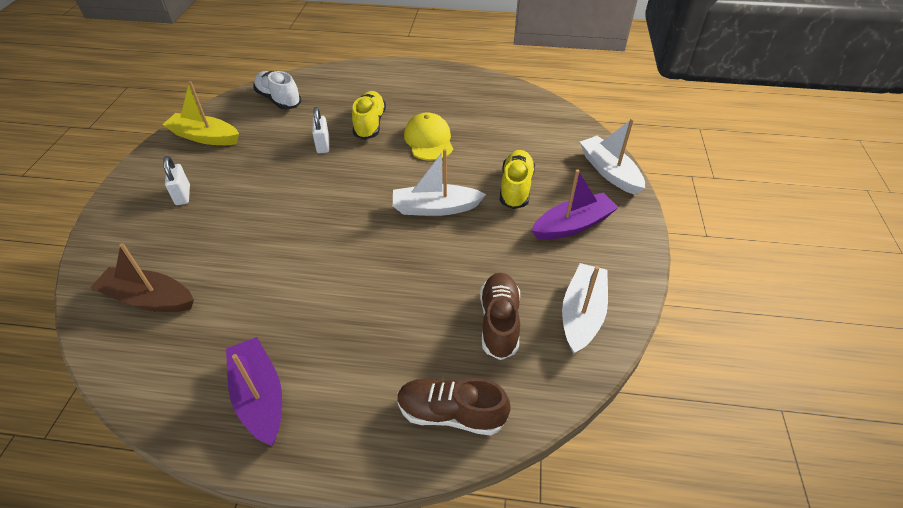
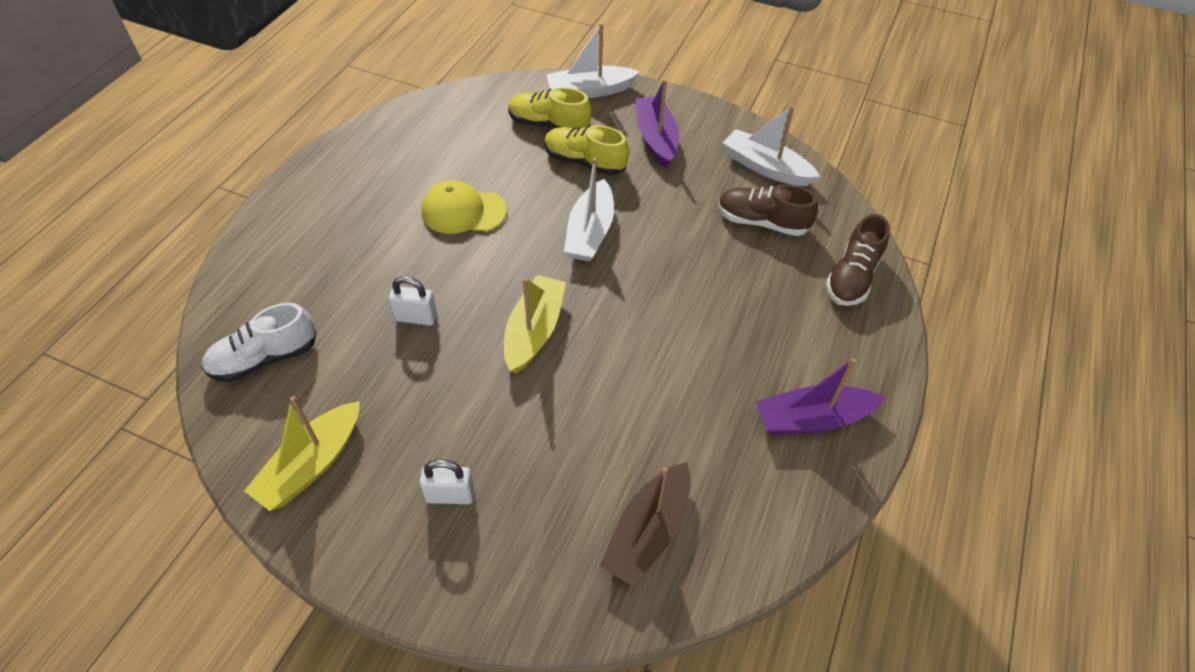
camera: 75 degrees left, 5 degrees up
(324, 201) = (534, 331): none -> yellow boat
(370, 124) = (395, 261): yellow shoe -> yellow shoe (549, 125)

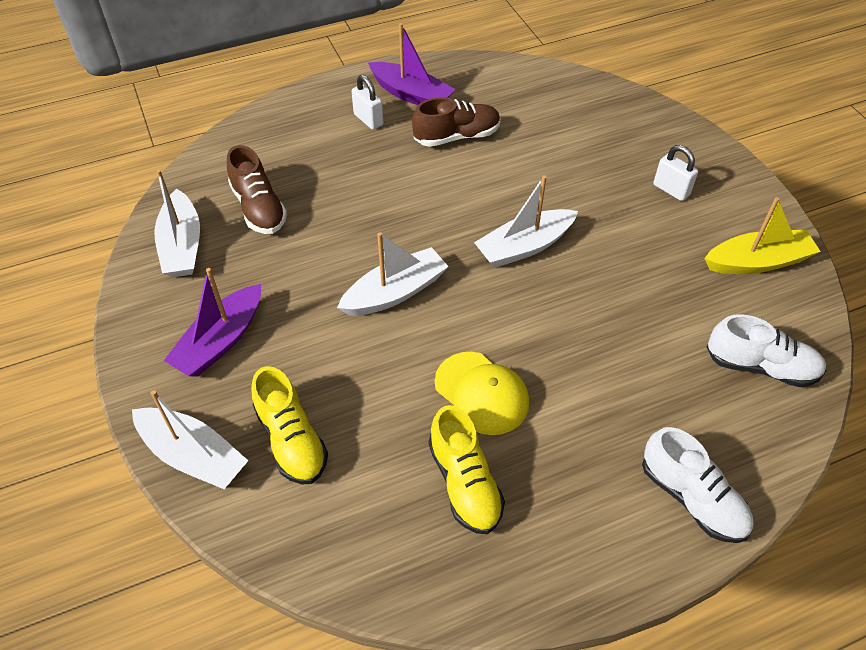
camera: 135 degrees left, 0 degrees up
(276, 238) = (692, 498): none -> white shoe
(416, 317) = (608, 317): white padlock -> white padlock (368, 120)
(534, 331) = (524, 247): yellow boat -> white boat
(584, 162) = (314, 365): yellow shoe -> yellow shoe (464, 483)
(648, 532) = (568, 109): brown boat -> none
(852, 277) = (265, 136): brown shoe -> brown shoe (457, 136)

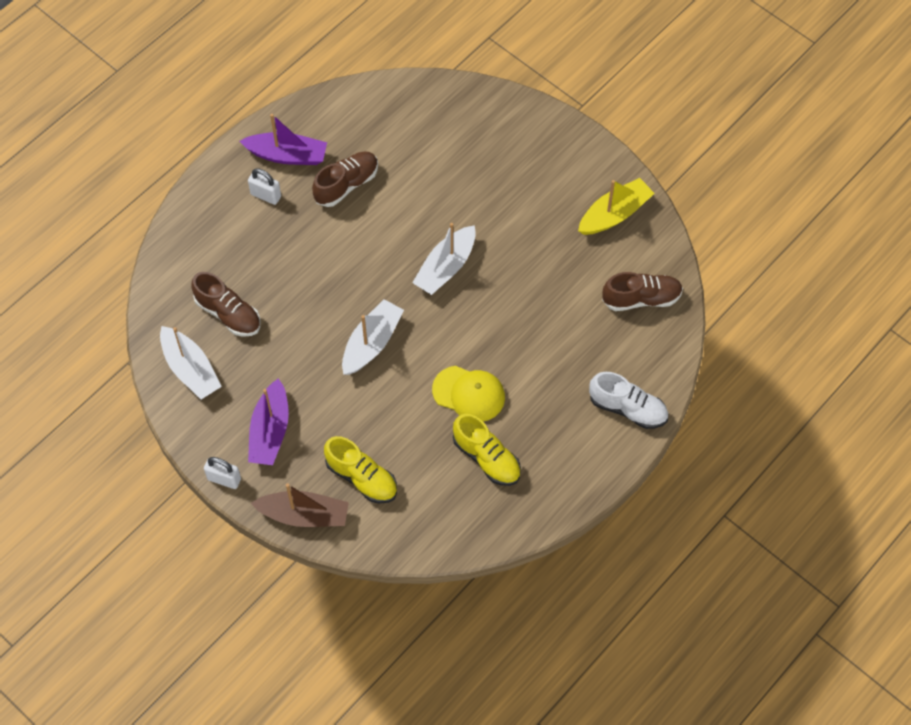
camera: 25 degrees left, 10 degrees up
(193, 455) = (304, 515): white boat -> brown boat
(671, 190) = (532, 173): white padlock -> white padlock (224, 479)
(760, 366) = (641, 298): white shoe -> brown shoe

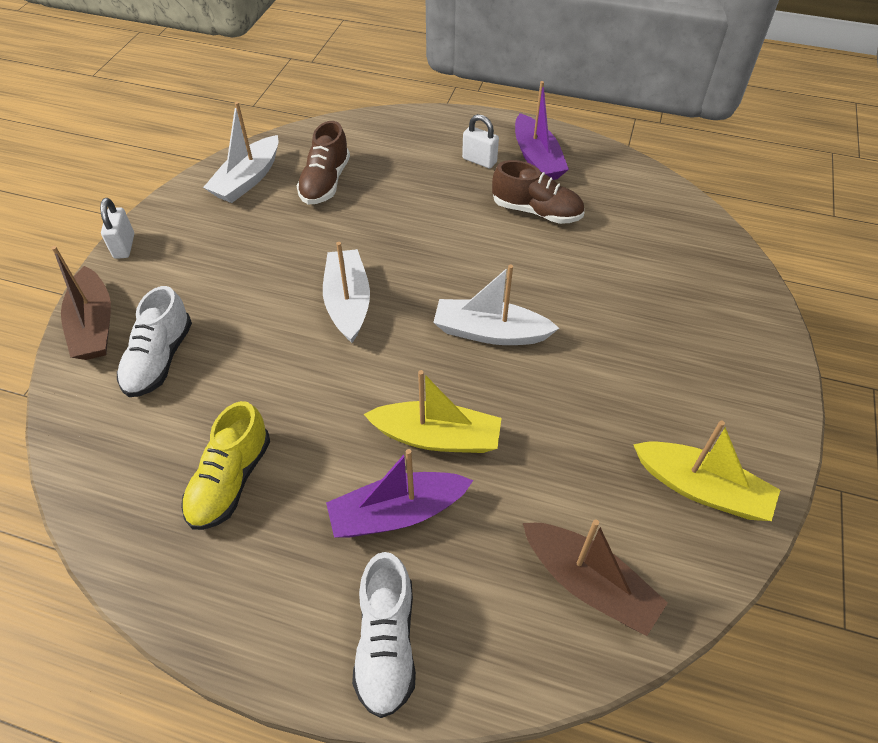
camera: 65 degrees right, 10 degrees down
(266, 195) = (479, 160): white padlock -> white padlock turned 60 degrees counterclockwise
(270, 431) = (196, 260): purple boat -> purple boat (397, 513)
(362, 478) = (160, 359): yellow shoe -> white shoe
(371, 343) = (348, 303): white boat -> white boat turned 105 degrees counterclockwise
(469, 394) = (321, 423): yellow cap -> none
(512, 333) = (437, 437): none -> yellow boat
(641, 298) = (589, 583): brown shoe -> brown boat

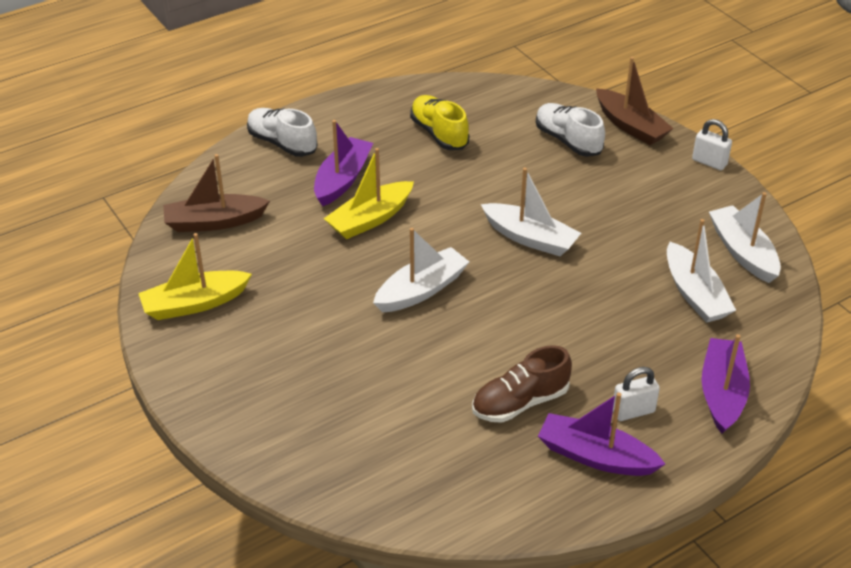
camera: 130 degrees right, 10 degrees down
(94, 325) = (630, 126): brown boat -> brown boat turned 150 degrees counterclockwise
(325, 182) = (695, 294): brown shoe -> white boat
(416, 133) = (722, 393): none -> purple boat

